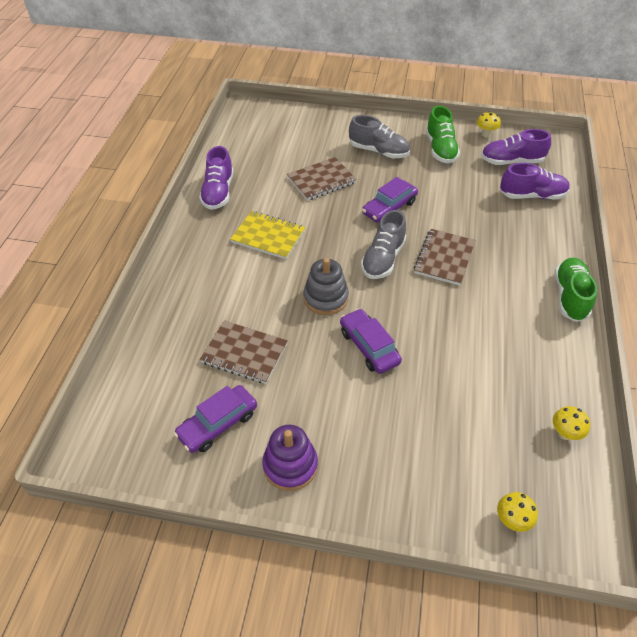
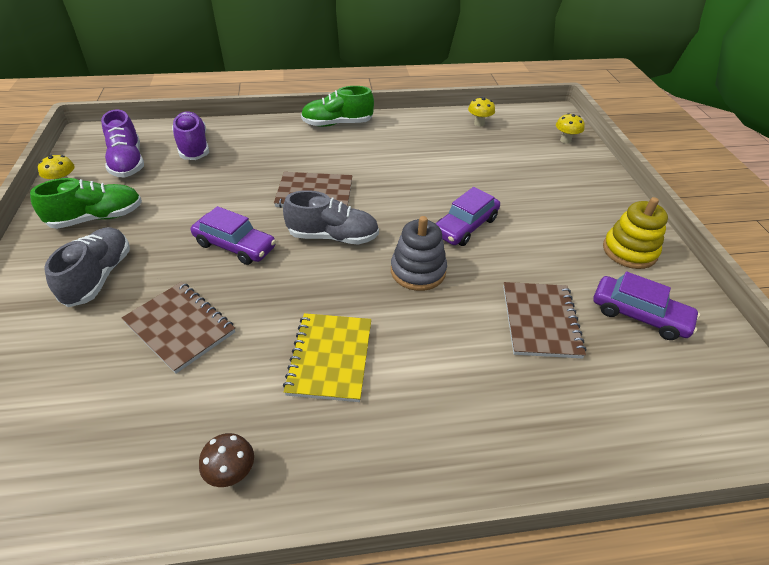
camera: 110 degrees left, 5 degrees down
(218, 192) = (232, 473): purple shoe -> brown mushroom
(290, 465) = (629, 251): purple stacking toy -> yellow stacking toy

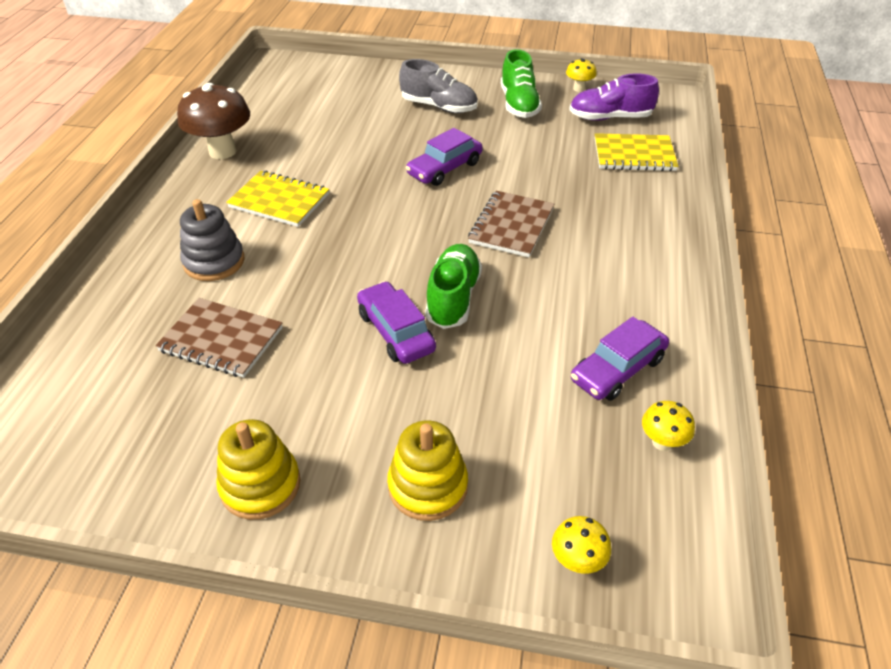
camera: 110 degrees right, 0 degrees up
(180, 327) = (360, 138): brown notebook -> none
(193, 147) = (634, 155): purple shoe -> yellow notebook
(232, 473) = (222, 151): brown mushroom -> brown mushroom, size x2.04
(333, 236) = (429, 226): grey shoe -> none
(337, 124) = (678, 271): green shoe -> green shoe (453, 298)
(418, 271) = (345, 272): grey stacking toy -> grey stacking toy (214, 262)
(569, 188) = (428, 486): none -> yellow stacking toy
(639, 315) = (166, 430): purple car -> purple car (617, 369)

